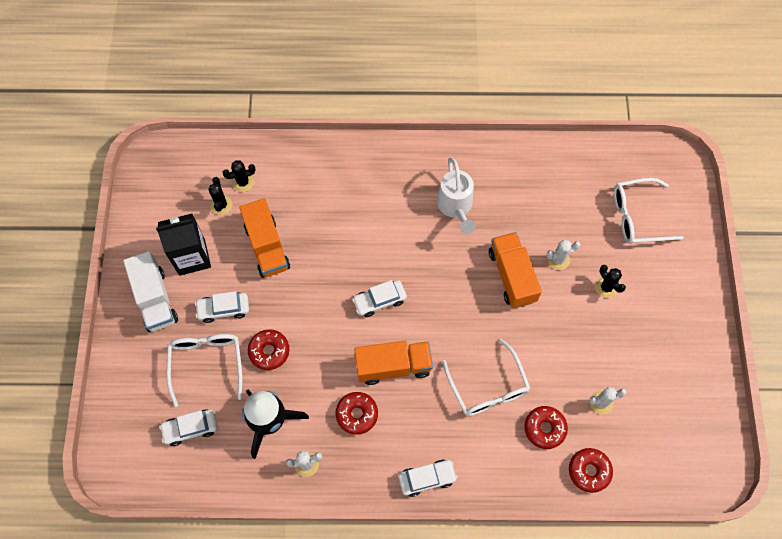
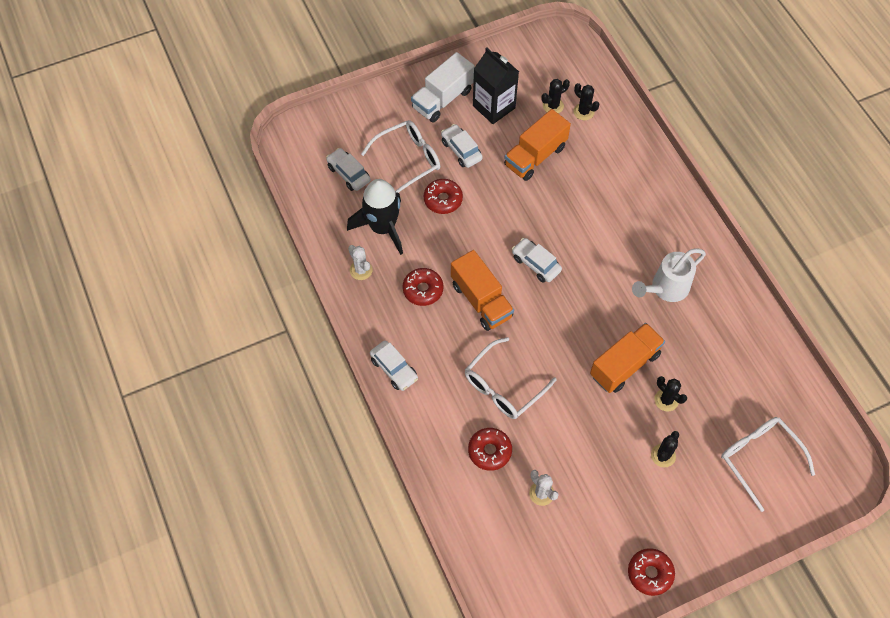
camera: 65 degrees right, 5 degrees down
(558, 260) = (666, 400): white cactus -> black cactus
(589, 471) = (469, 506): red donut -> red donut (650, 573)

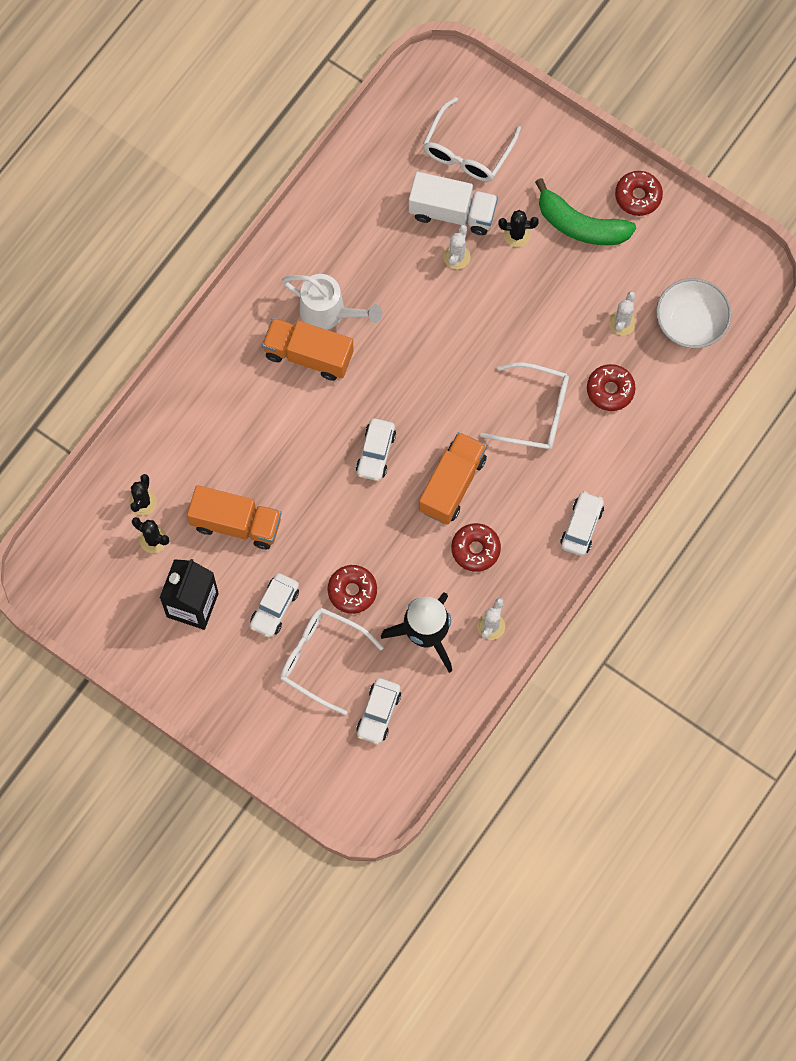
camera: 120 degrees left, 10 degrees up
(442, 99) = (214, 668): white truck -> white truck (452, 212)
(511, 548) = (690, 323): none -> white bowl
(624, 365) = (441, 312): orange truck -> orange truck (308, 355)
(646, 510) = (580, 225): none -> green banana
(666, 400) = (456, 257): black cactus -> white cactus

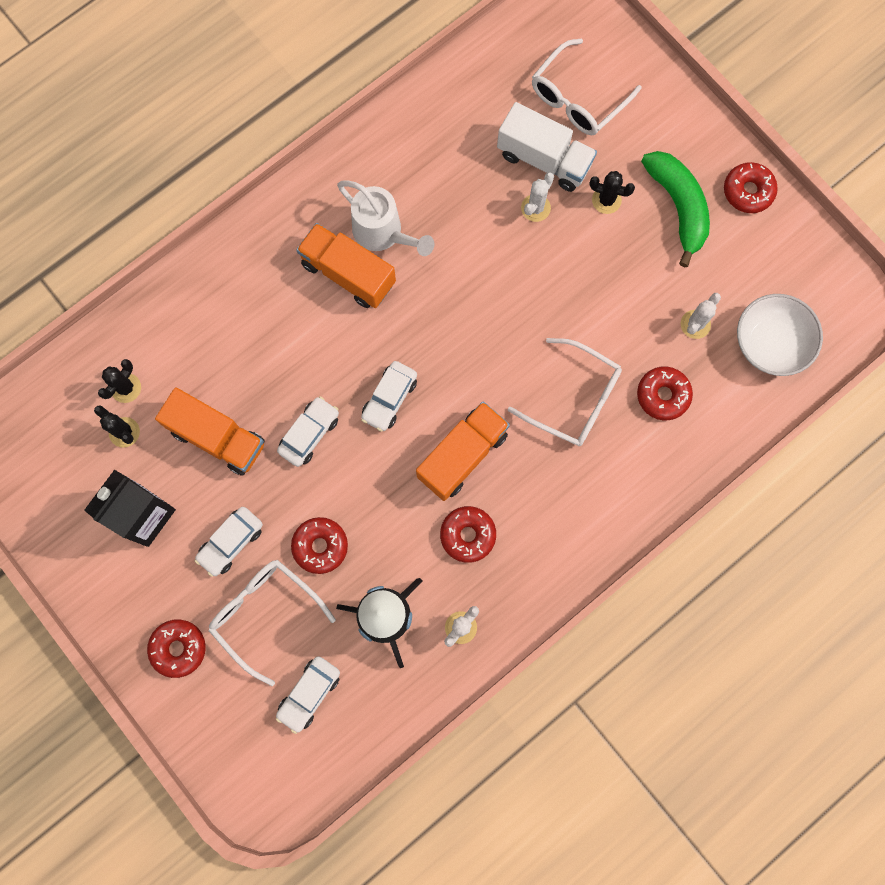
camera: 15 degrees right, 5 degrees up
(256, 706) = (178, 648): none -> red donut
(580, 225) = (678, 207): green banana -> green banana turned 150 degrees counterclockwise
(581, 527) = (591, 540): white car -> white car (309, 434)

